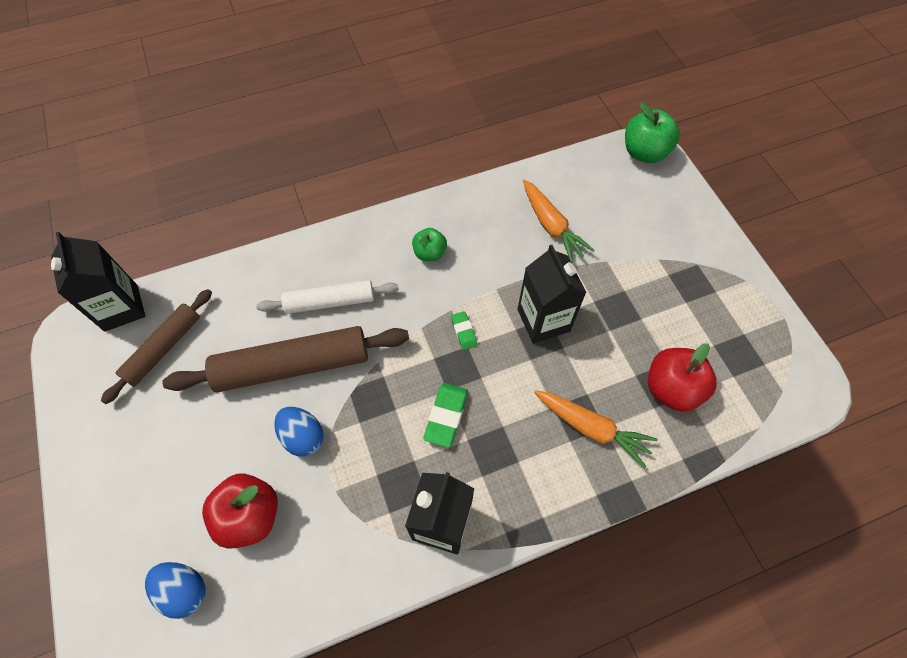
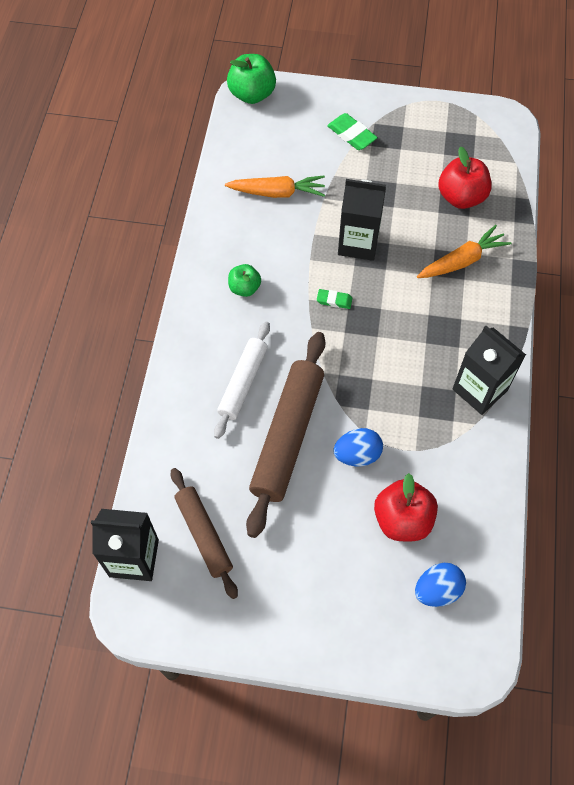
camera: 60 degrees left, 0 degrees up
(446, 416) = (398, 347): green eraser -> green eraser (351, 135)

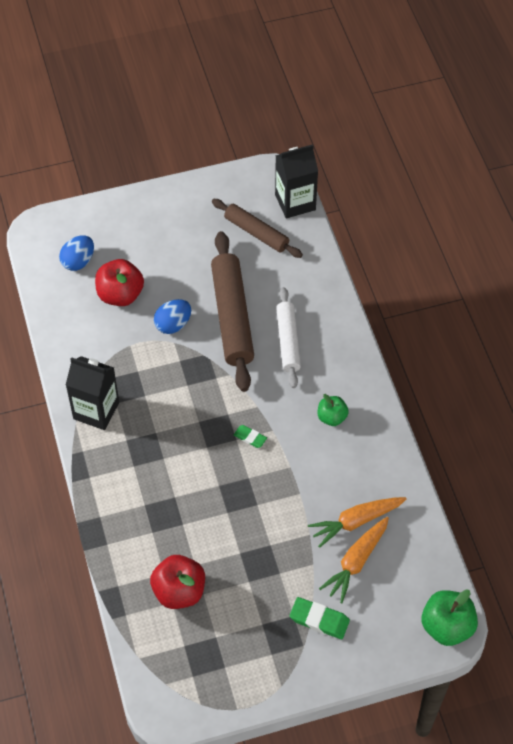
camera: 155 degrees right, 5 degrees down
(334, 300) = (250, 437): green eraser -> green eraser turned 45 degrees clockwise
(358, 243) = (255, 500): black carton -> none
(462, 261) = (153, 522): orange carrot -> orange carrot (356, 562)

